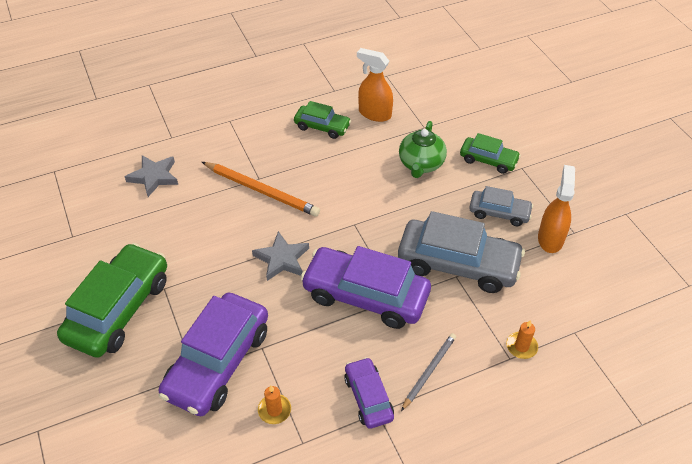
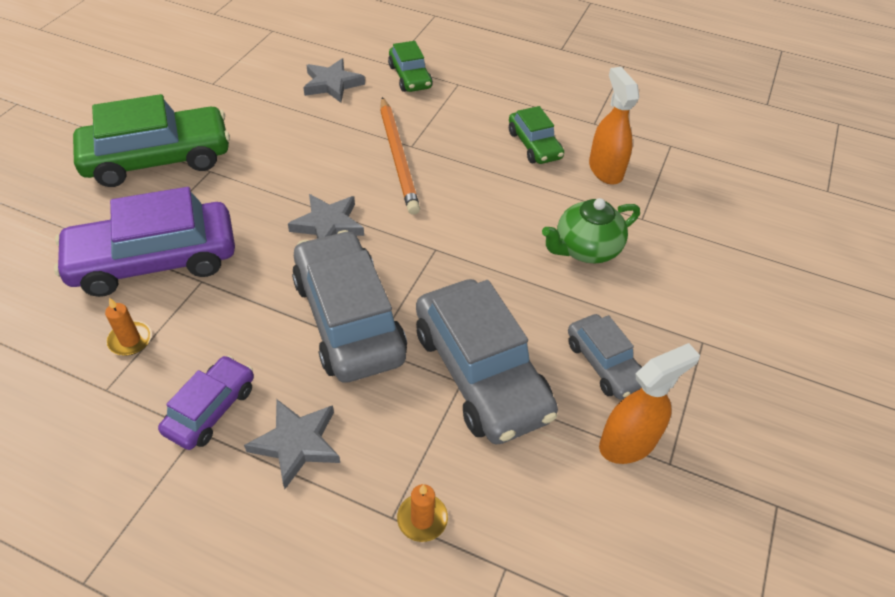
camera: 45 degrees right, 0 degrees up
(365, 295) = (348, 319): purple car -> grey car
(429, 371) = (296, 443): grey pencil -> grey star
(488, 160) = (671, 303): green car -> green car (410, 77)

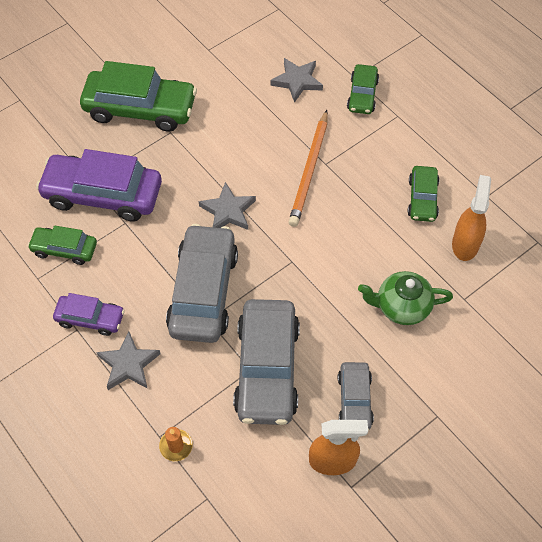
camera: 30 degrees right, 10 degrees up
(130, 340) = (64, 249): orange candle -> green car
(211, 409) = (90, 319): purple car -> purple car turned 45 degrees clockwise

